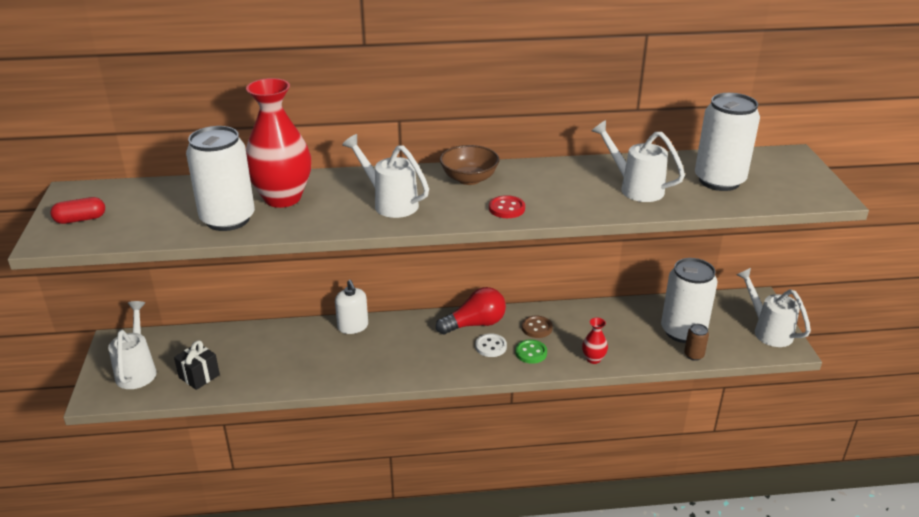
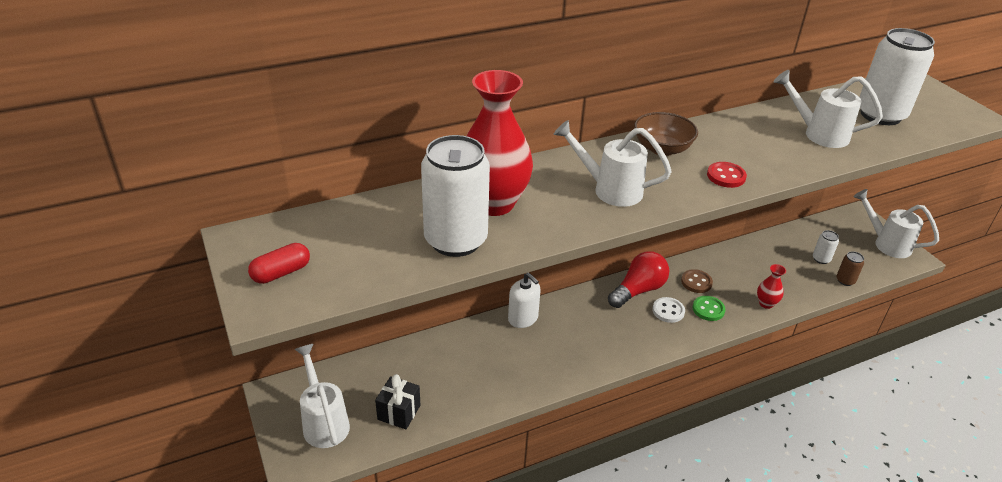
camera: 20 degrees left, 5 degrees up
(683, 331) = (821, 259): white can -> white can, size x0.43

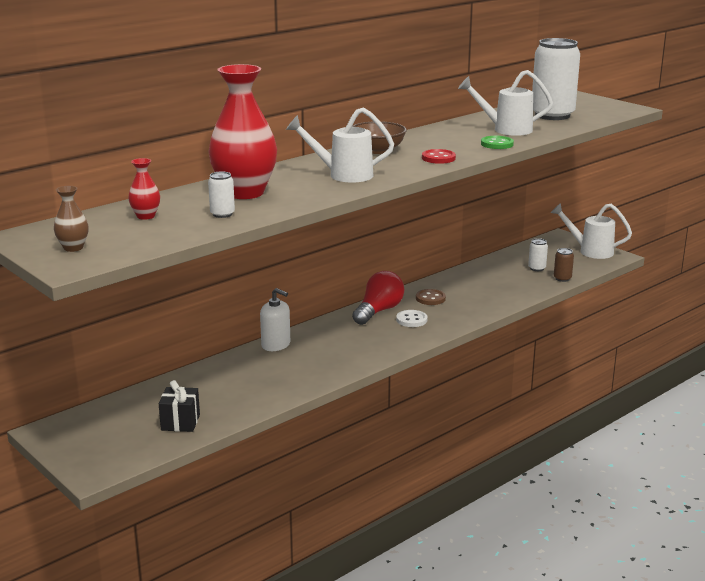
camera: 15 degrees left, 15 degrees down
(281, 273) = (73, 248): red capsule -> brown vase
(324, 421) = (107, 440): white watering can -> none
(455, 240) = (222, 214): white can -> white can, size x0.43
(708, 309) = (447, 313): green button -> green button (497, 144)
(766, 303) = (498, 302): red vase -> red vase (146, 216)

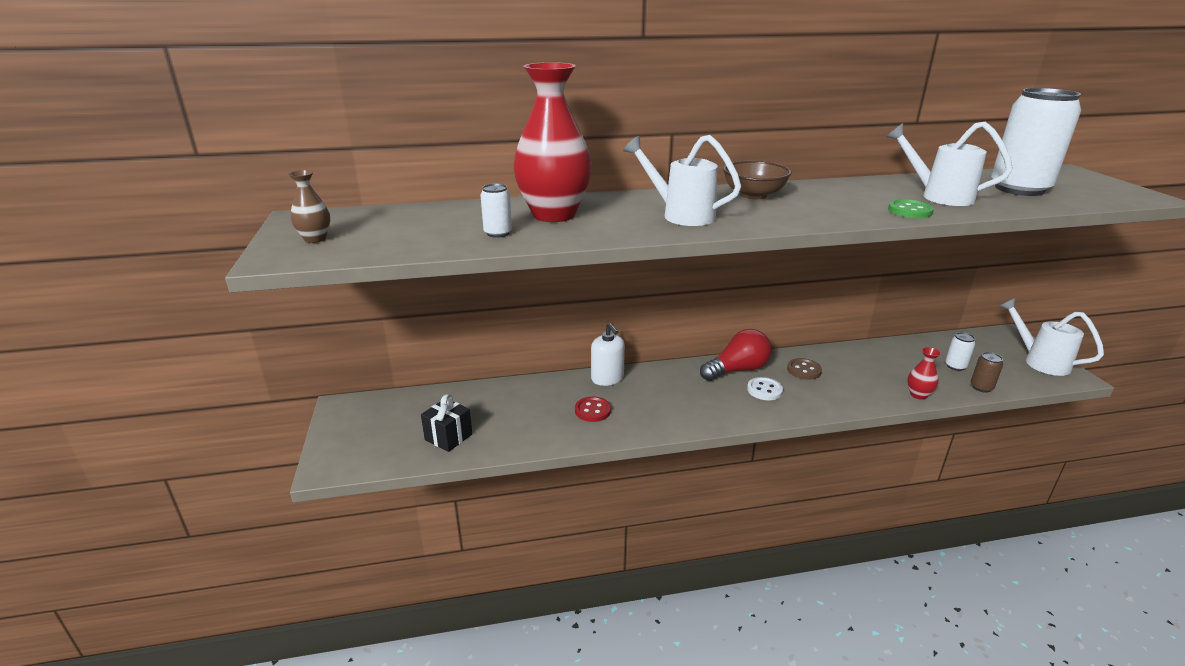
camera: 30 degrees right, 5 degrees up
(146, 216) = (428, 220): red vase -> red vase (918, 395)
(438, 158) = (816, 215): red button -> red button (592, 410)

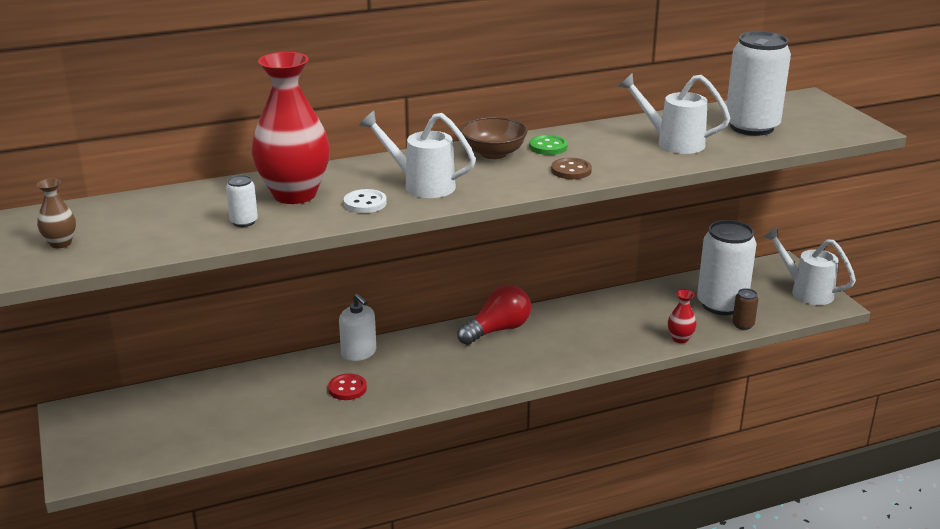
camera: 10 degrees left, 0 degrees up
(448, 437) = (198, 431): black gift -> none
(764, 390) = (526, 349): white button -> white button (365, 203)
(804, 370) = (567, 324): brown button -> brown button (571, 170)
(910, 211) = (641, 164): green button -> green button (548, 147)
(955, 366) = (721, 304): white can -> white can, size x2.34

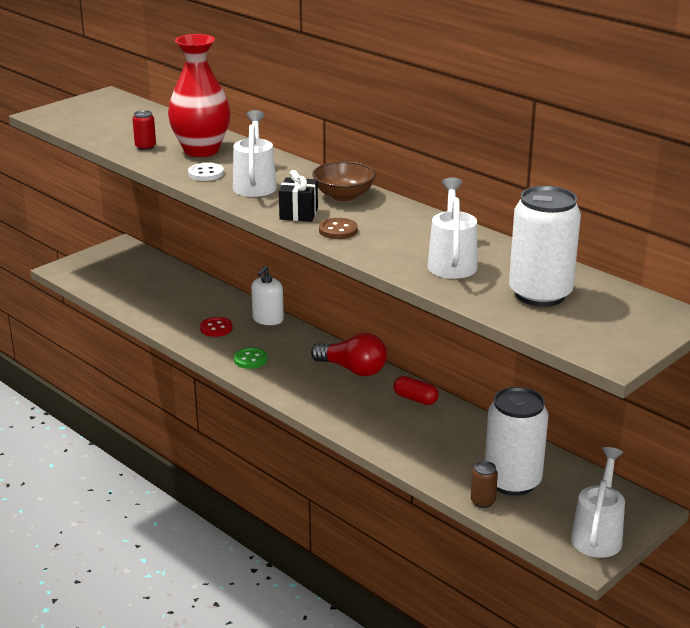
camera: 65 degrees right, 0 degrees up
(60, 243) = (78, 111): brown vase -> none
(244, 222) = (145, 147): white can -> red can
(516, 179) = (298, 213): none -> black gift
(548, 147) = (381, 213): green button -> green button (250, 359)
(571, 313) = (415, 399): none -> red capsule
(680, 339) = (421, 467): red vase -> none

